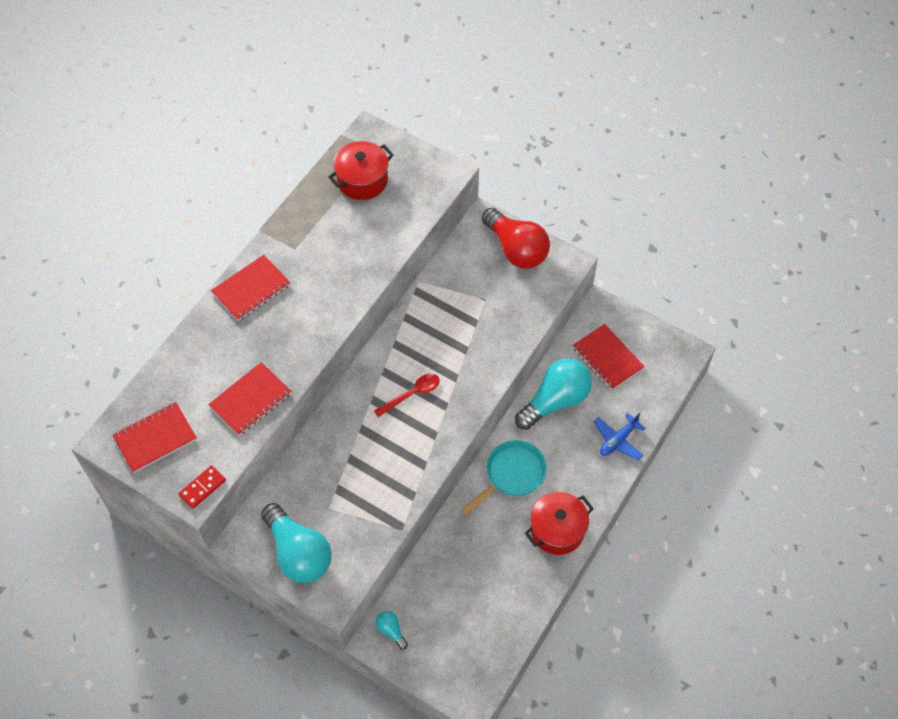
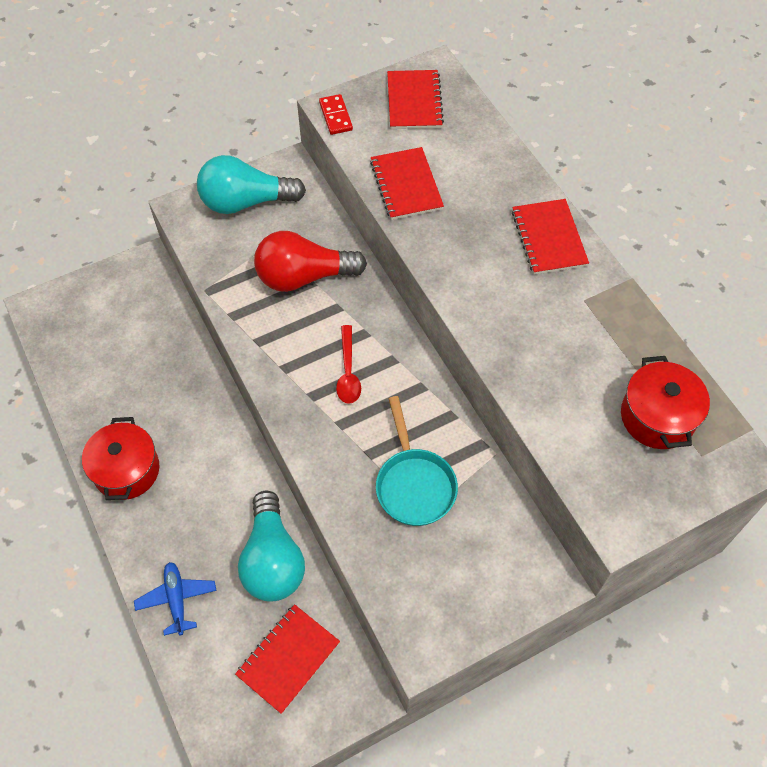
camera: 120 degrees right, 0 degrees up
(391, 630) = (146, 278): turquoise light bulb -> none
(511, 475) = (218, 461): turquoise pan -> turquoise pan (414, 484)
(516, 249) = (481, 596): red light bulb -> red light bulb (303, 277)
(607, 358) = (288, 659): red notebook -> red notebook turned 45 degrees counterclockwise

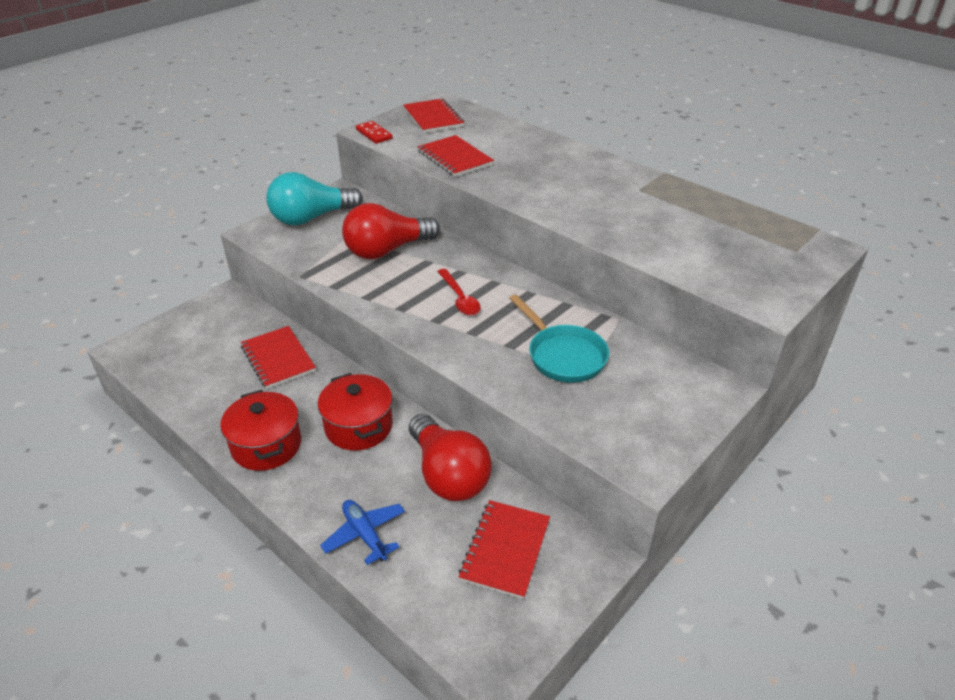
camera: 20 degrees left, 20 degrees down
(273, 560) = (448, 475): turquoise light bulb -> red light bulb
(549, 238) = (587, 164): red notebook -> red notebook (278, 359)
(657, 417) = (745, 238): red pot -> red pot (358, 426)

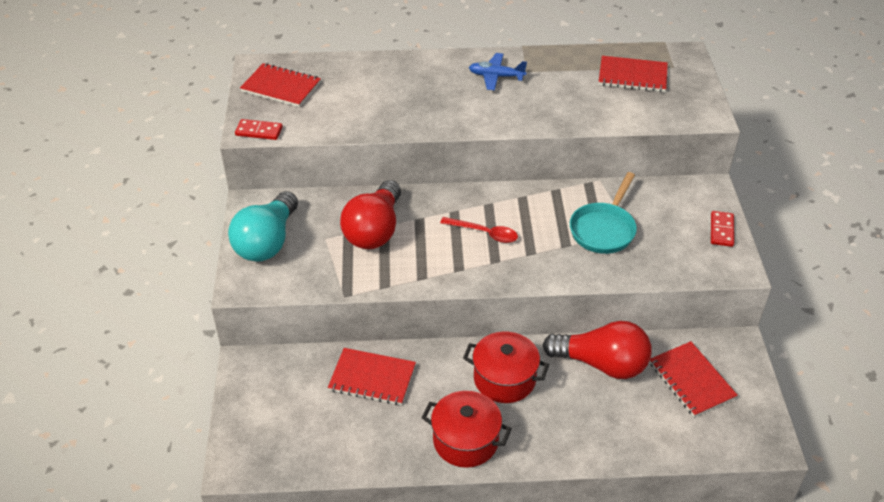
camera: 45 degrees left, 5 degrees up
(365, 535) = (610, 438): blue plane -> blue plane (496, 76)
(455, 158) = (362, 117): red notebook -> red notebook (632, 76)
(563, 355) = (604, 229): turquoise pan -> turquoise pan turned 105 degrees clockwise
(680, 428) = (721, 230): none -> red domino

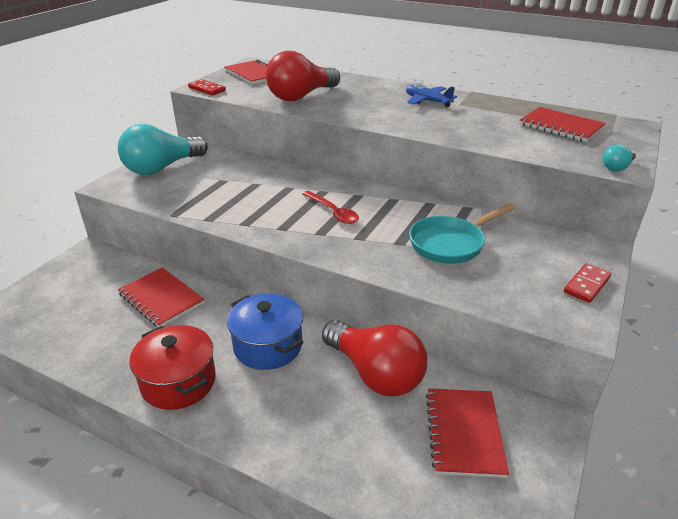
camera: 30 degrees right, 10 degrees down
(374, 230) = (246, 184): red light bulb -> red light bulb (301, 96)
(504, 379) = (268, 346): red pot -> blue pot
(704, 117) = (617, 167): none -> turquoise light bulb

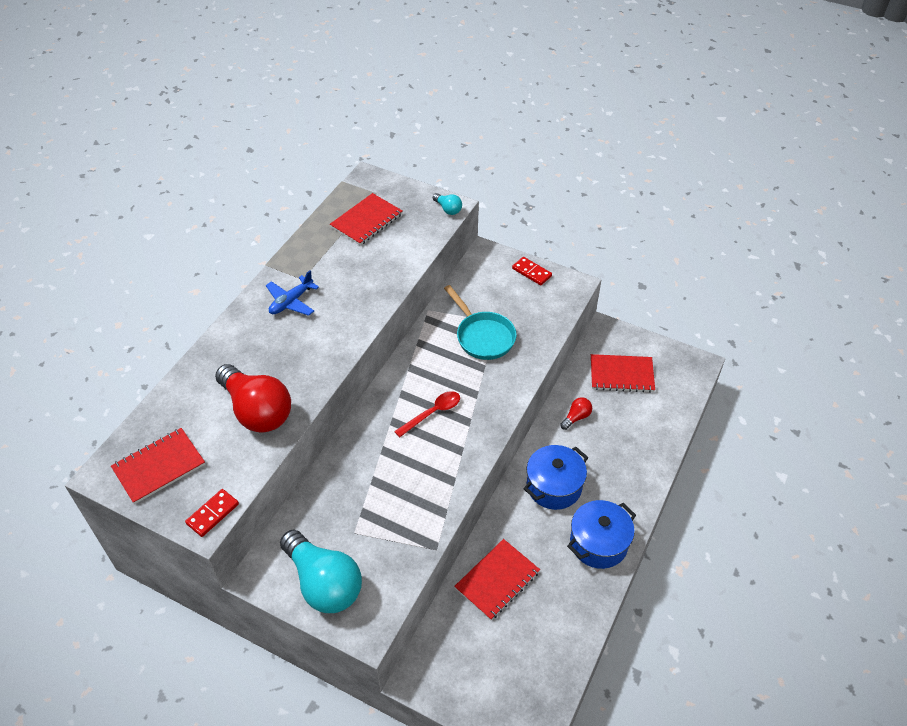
camera: 90 degrees left, 15 degrees up
(178, 382) = (598, 543): red pot -> blue pot
(375, 373) = (576, 417): red light bulb -> red light bulb, size x0.44

